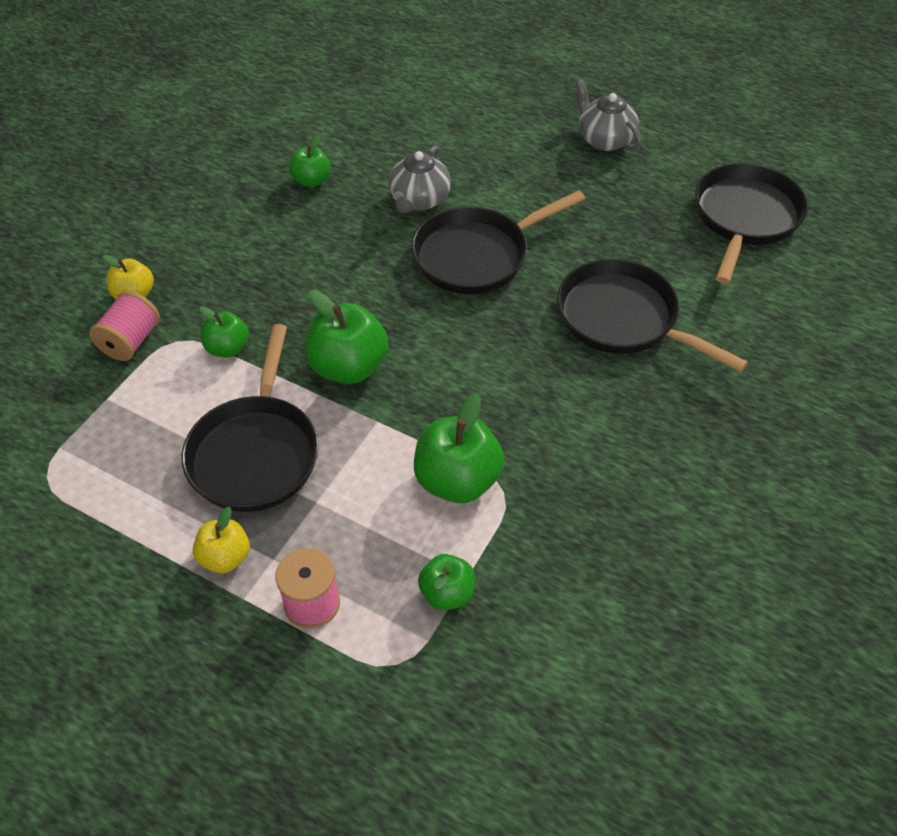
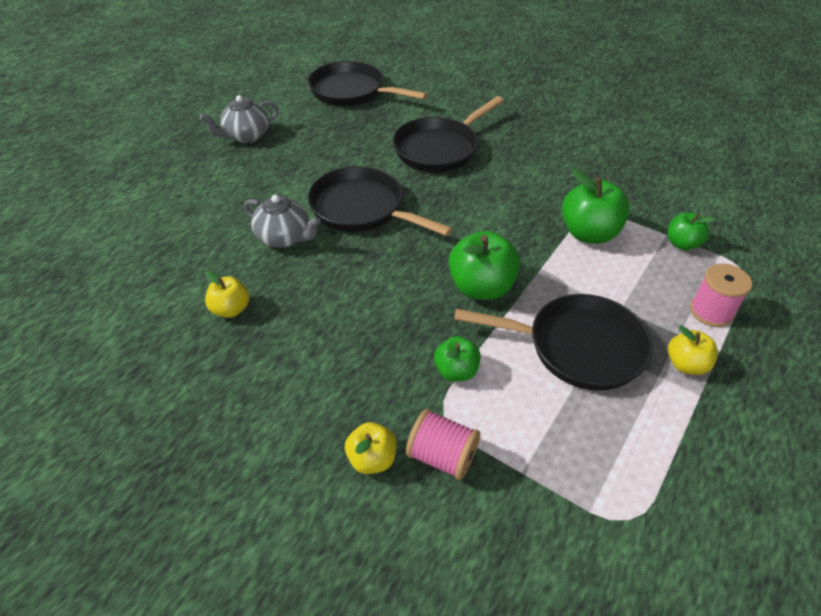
camera: 85 degrees left, 5 degrees down
(312, 181) = (231, 309): green apple -> yellow apple
(477, 255) = (362, 209): black pan -> black pan turned 150 degrees clockwise

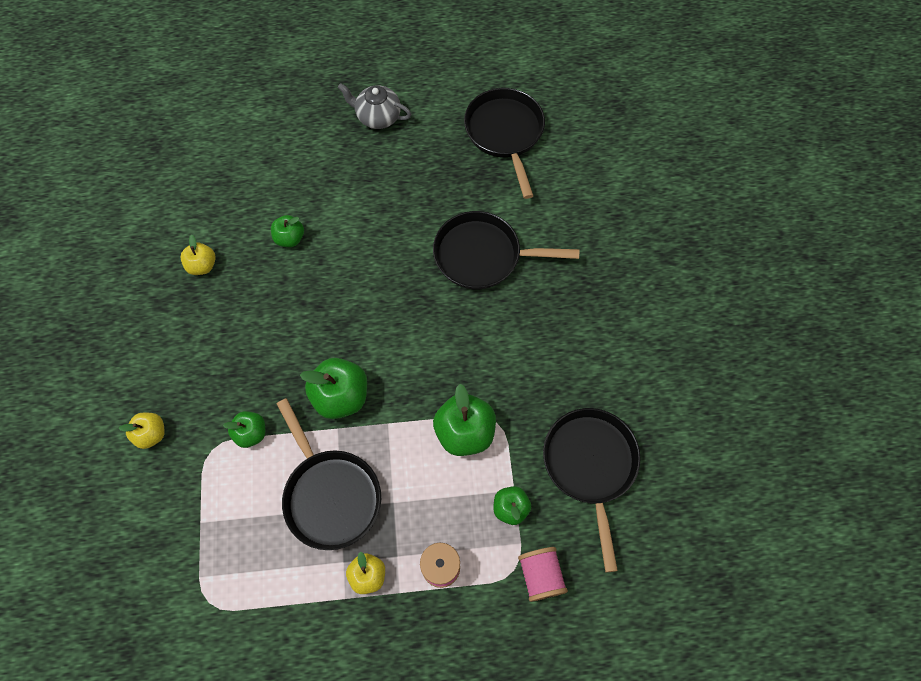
camera: 50 degrees right, 20 degrees up
(284, 238) = (290, 238): grey teapot -> green apple
(362, 209) = (360, 261): black pan -> black pan (590, 466)
(442, 456) = (180, 470): pink spool -> pink spool (540, 576)

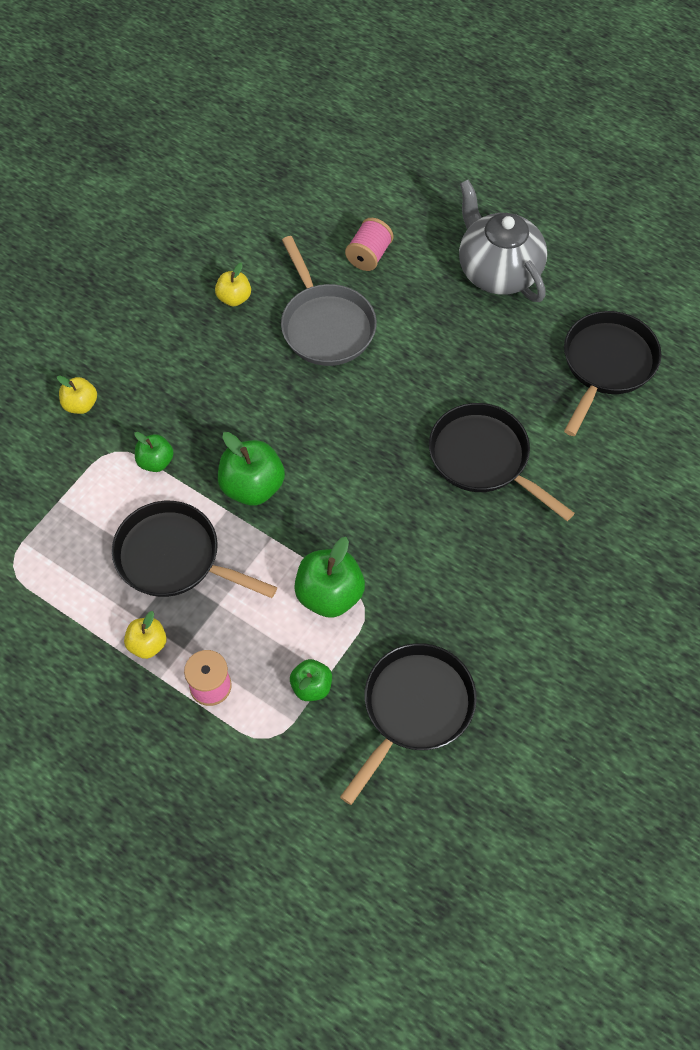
camera: 40 degrees right, 5 degrees down
(290, 238) = (325, 325): green apple -> grey pan
(330, 494) = (174, 557): black pan -> black pan turned 105 degrees clockwise
(377, 117) = (497, 271): grey teapot -> grey teapot, size x1.64
(540, 576) = (286, 761): pink spool -> pink spool (369, 255)

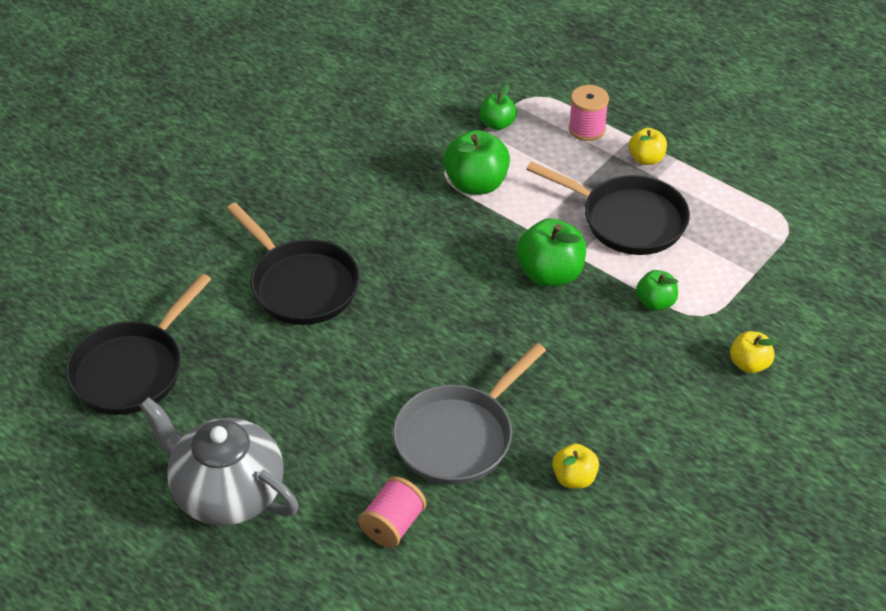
camera: 175 degrees left, 15 degrees down
(325, 325) = (459, 436): grey pan -> grey pan turned 120 degrees counterclockwise
(414, 709) = (409, 106): black pan -> none
(497, 271) = (226, 492): grey teapot -> grey teapot turned 150 degrees clockwise

